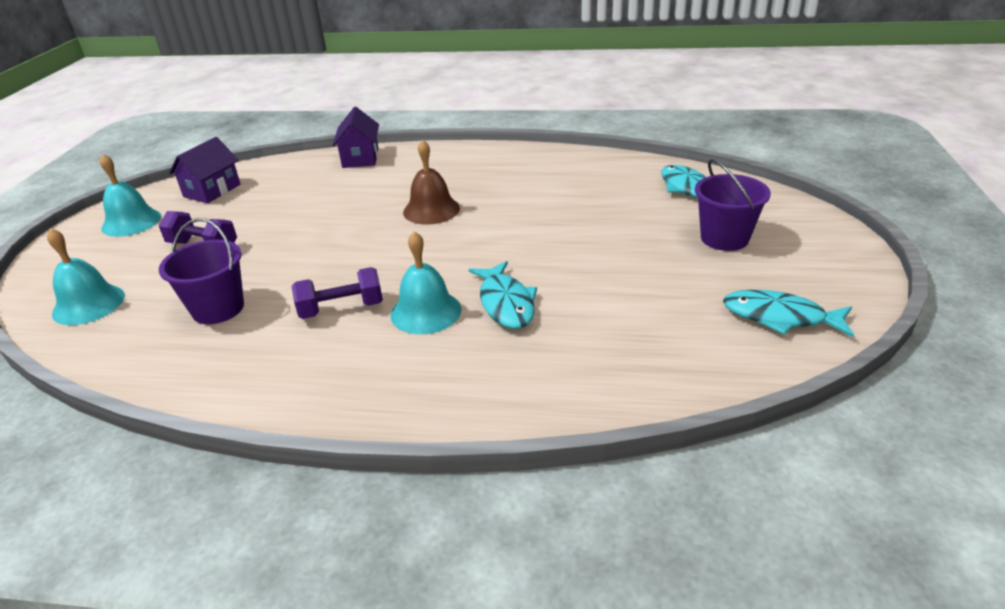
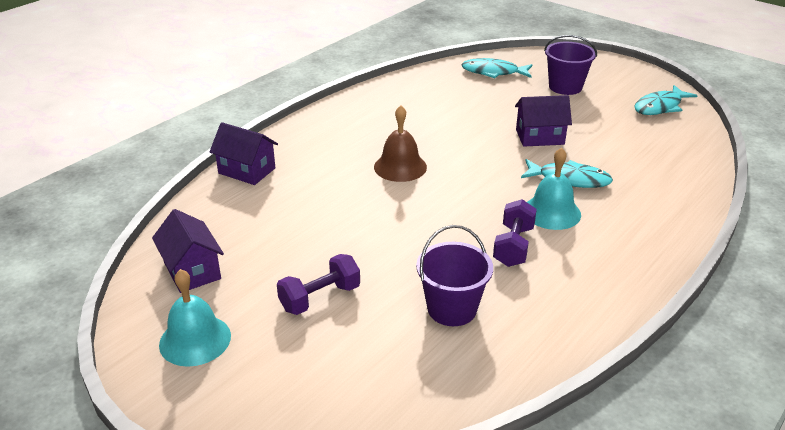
camera: 60 degrees left, 0 degrees up
(88, 304) = (360, 392): turquoise bell -> none
(578, 258) = (539, 137): none -> purple house

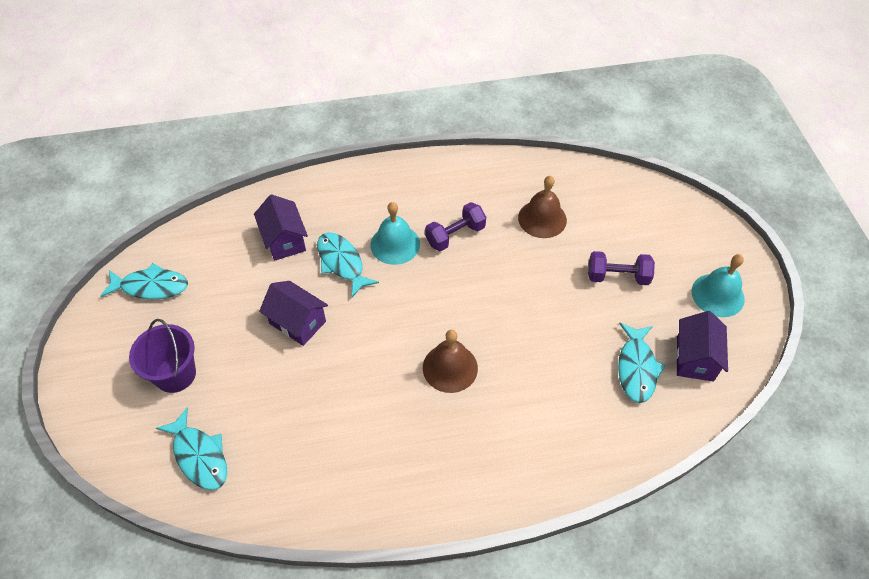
camera: 140 degrees left, 20 degrees up
(245, 237) = (636, 368): none -> turquoise fish
(247, 170) = (587, 459): purple house -> purple house (284, 240)
(452, 309) = (542, 219): purple bucket -> brown bell

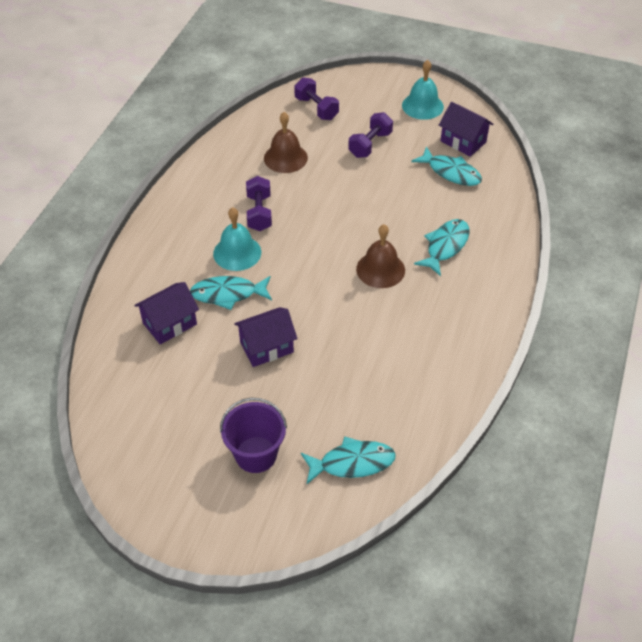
camera: 60 degrees left, 5 degrees down
(151, 287) = (140, 443): turquoise fish -> turquoise fish (445, 246)
(284, 240) = (170, 324): purple house -> purple house turned 45 degrees counterclockwise
(631, 208) = (316, 108): none -> purple dumbbell

